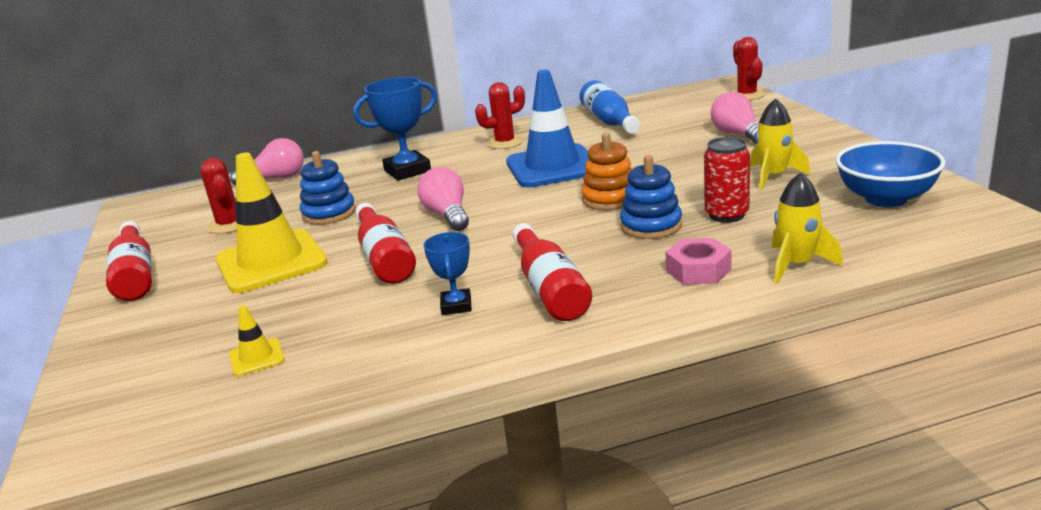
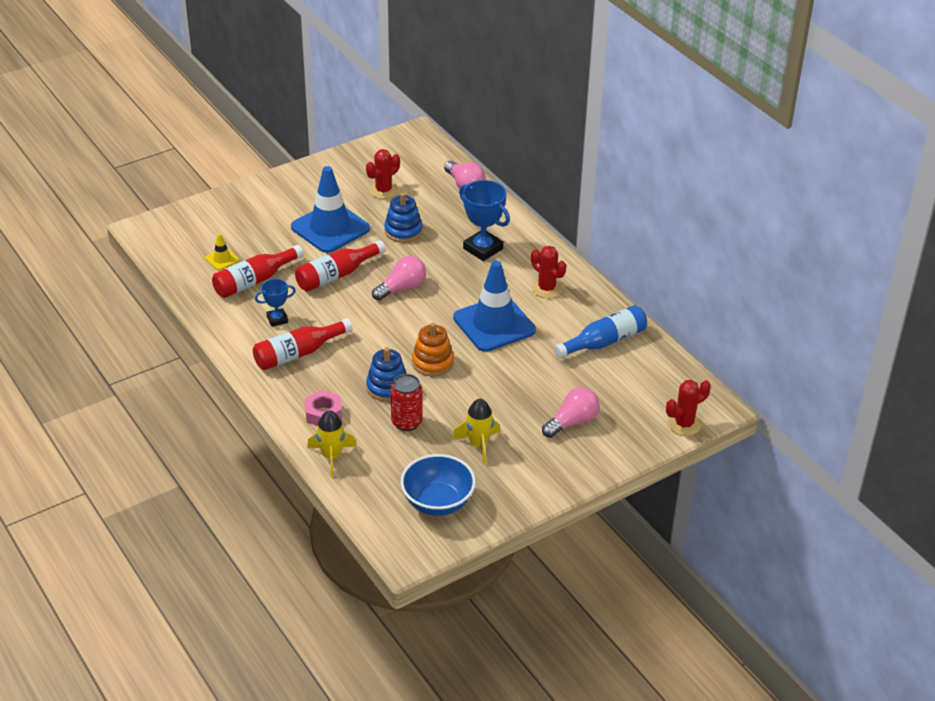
camera: 70 degrees right, 15 degrees up
(135, 275) = (311, 178): red bottle -> red bottle (254, 281)
(271, 262) = (330, 228): yellow traffic cone -> blue traffic cone

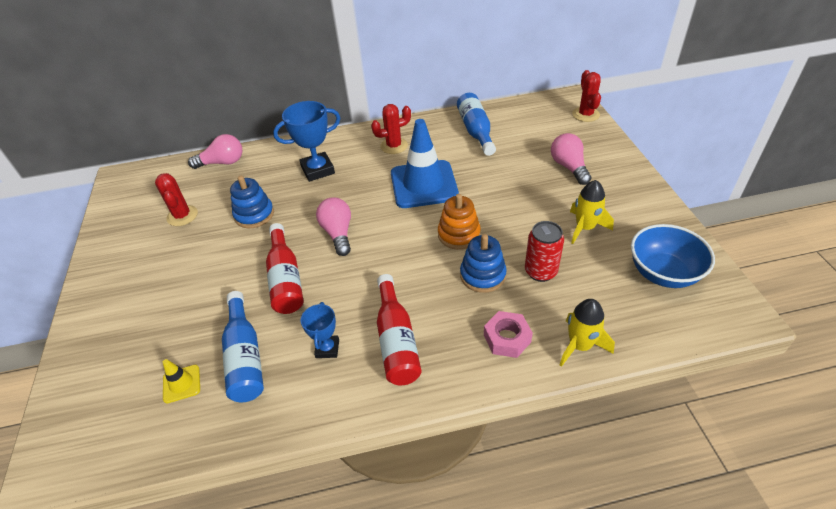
camera: 65 degrees left, 5 degrees up
(254, 281) = (245, 357): red bottle -> blue bottle
(330, 228) = (206, 268): blue traffic cone -> none

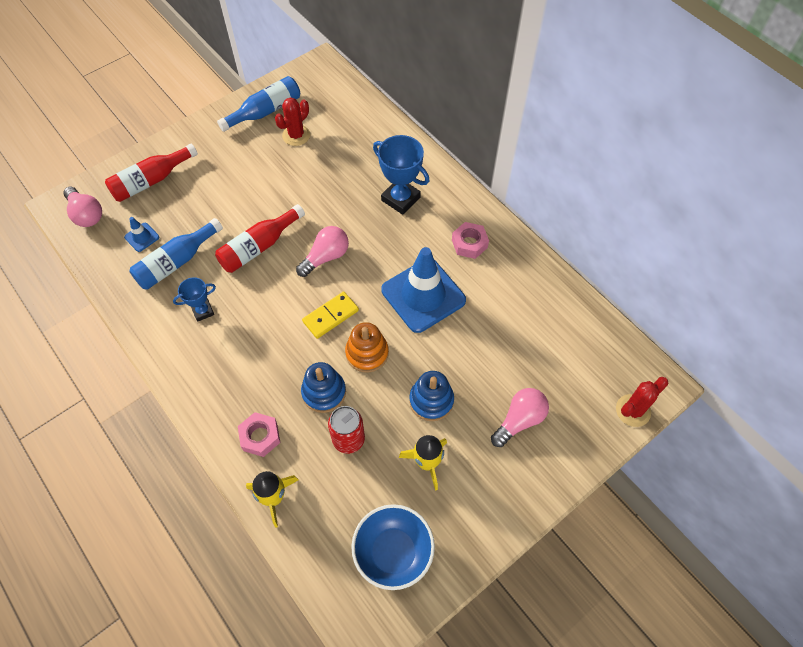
camera: 60 degrees right, 15 degrees up
(181, 384) = (142, 237): yellow traffic cone -> blue traffic cone
(222, 162) = (374, 122): pink light bulb -> pink light bulb (86, 214)
(254, 215) = (320, 184): blue stacking toy -> blue stacking toy (431, 400)
(394, 146) = (469, 243): red cactus -> pink nut
(396, 341) = (227, 355): red bottle -> red bottle (151, 181)
(404, 248) = (331, 316): none -> yellow domino
(476, 131) = (536, 307): blue bottle -> blue bottle (265, 111)

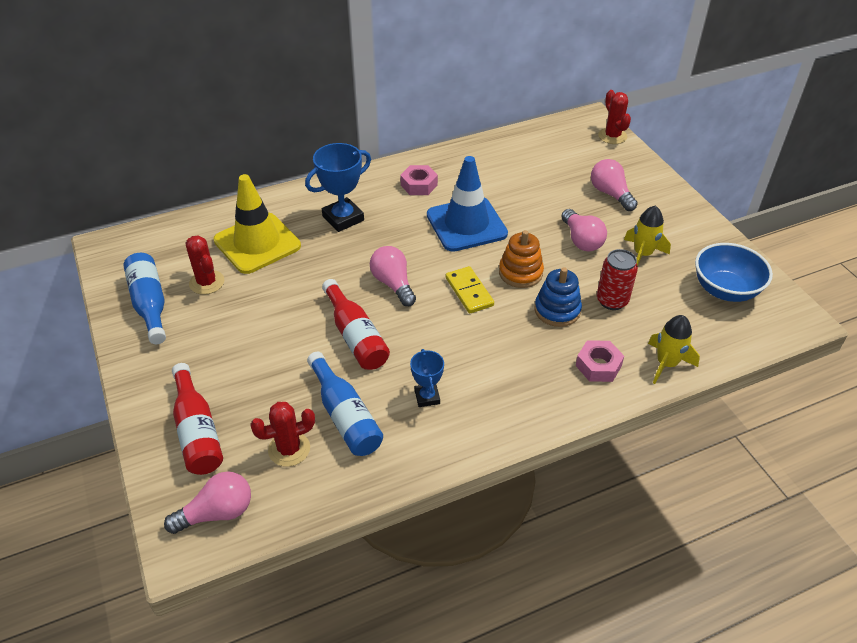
camera: 75 degrees left, 15 degrees down
(142, 237) = (289, 449): blue traffic cone -> red cactus
(350, 151) = (257, 243): none -> yellow traffic cone
(431, 400) = (581, 240): blue stacking toy -> pink light bulb

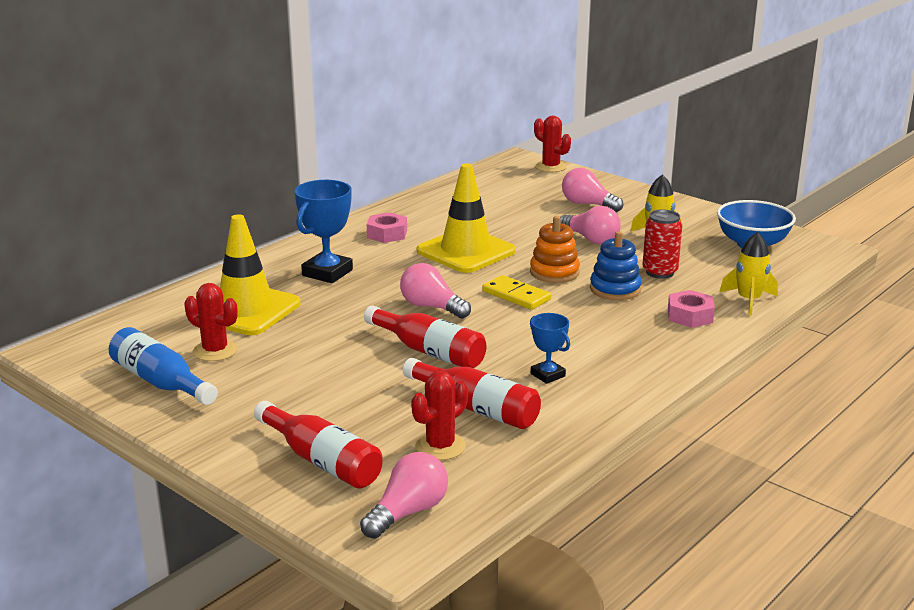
camera: 25 degrees left, 20 degrees down
(345, 416) = (476, 408): blue bottle -> red bottle
(466, 224) = (466, 251): blue traffic cone -> yellow traffic cone

